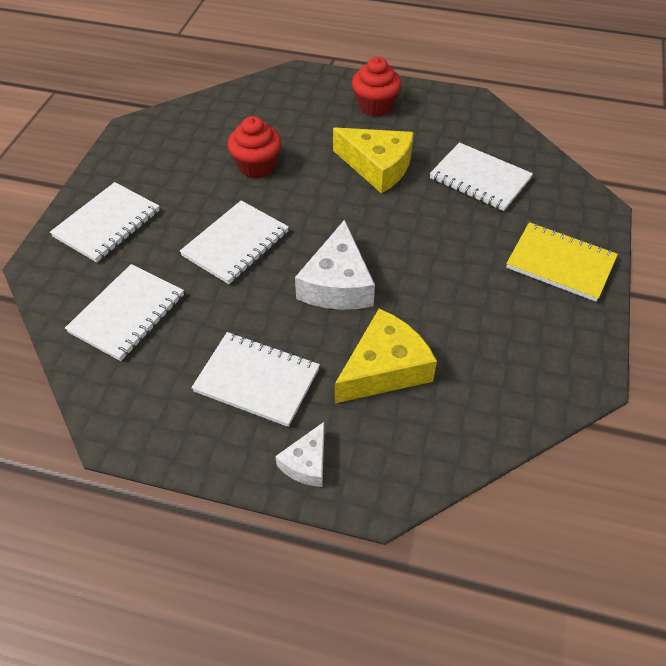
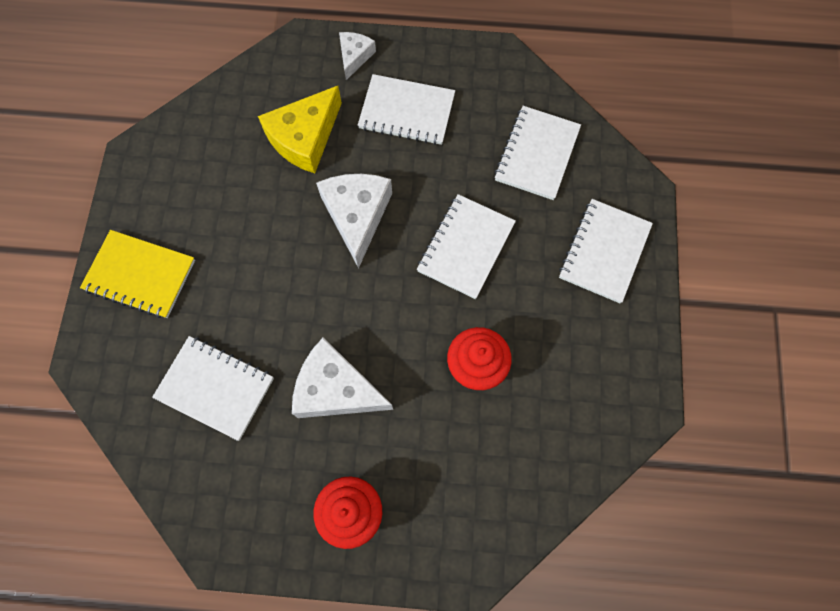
camera: 170 degrees right, 20 degrees up
(377, 166) = (336, 389): yellow cheese -> white cheese

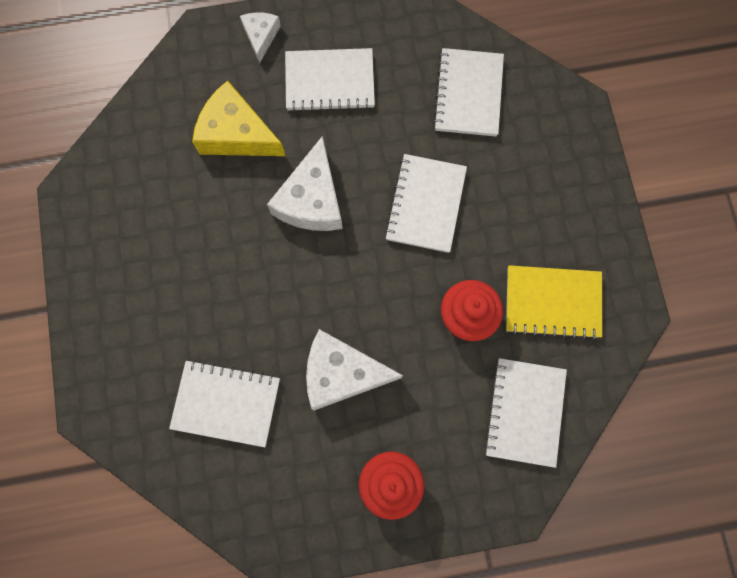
camera: 15 degrees left, 5 degrees up
(140, 275) = (116, 314): yellow notebook -> yellow notebook (552, 302)
(305, 138) = (236, 133): yellow cheese -> yellow cheese turned 90 degrees clockwise
(357, 216) = (312, 200): white cheese -> white cheese turned 150 degrees counterclockwise
(604, 252) = (557, 175): white notebook -> white notebook (524, 412)

